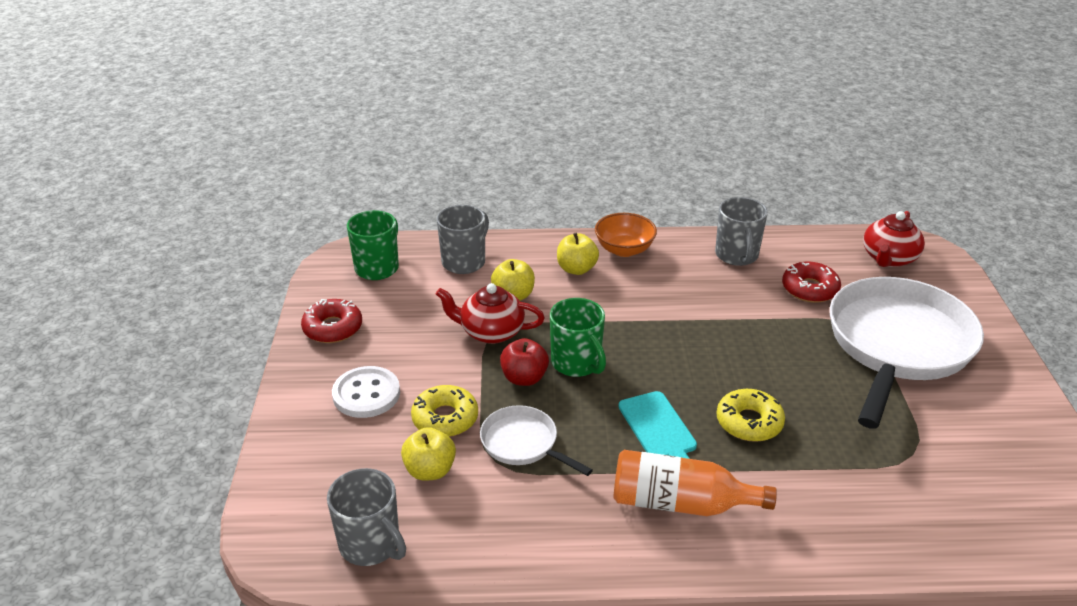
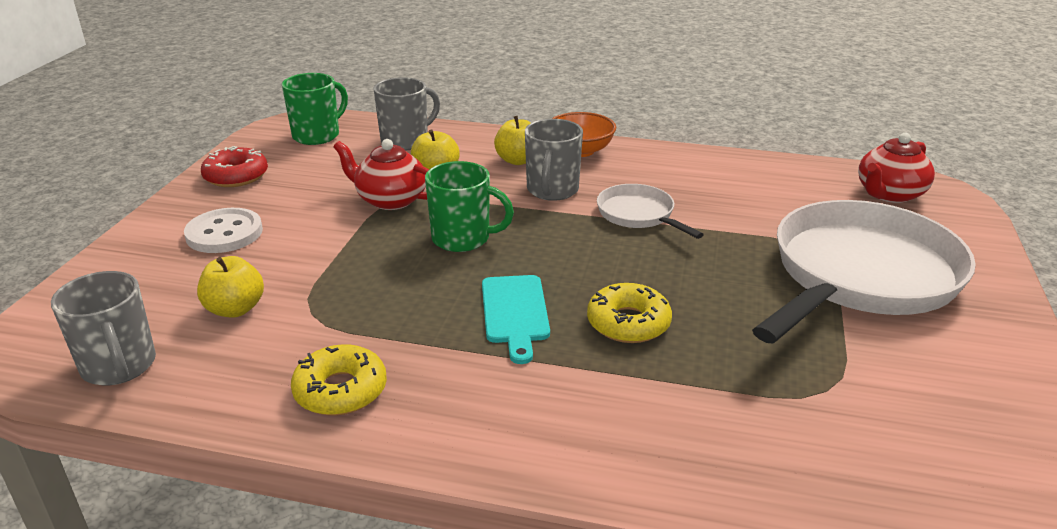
camera: 15 degrees right, 5 degrees down
(445, 418) = (287, 266): yellow donut -> yellow donut (340, 390)
(523, 444) = (352, 301): white pan -> white pan (638, 215)
(524, 378) = (396, 243): red apple -> none
(577, 363) = (462, 239): green mug -> green mug turned 60 degrees counterclockwise
(680, 503) = (493, 389): orange bottle -> none
(737, 255) = (704, 170): grey mug -> grey mug (552, 190)
(810, 289) = (775, 209): red donut -> none

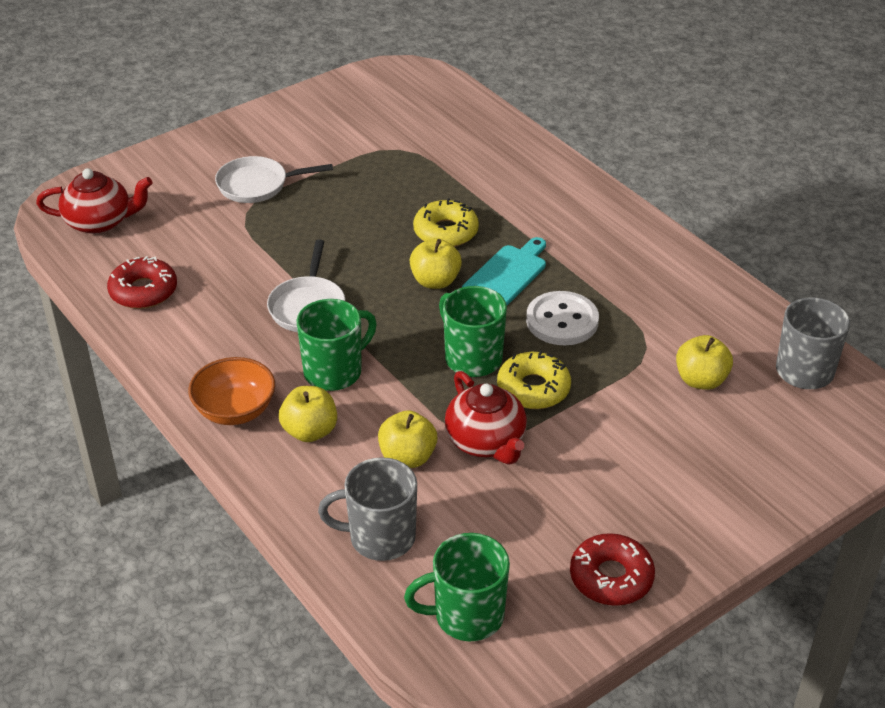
camera: 140 degrees left, 10 degrees up
(224, 233) = (669, 479): white button -> white button (562, 321)
(340, 390) = (665, 279): yellow donut -> yellow donut (533, 389)
(552, 190) = (334, 371): grey mug -> green mug
(571, 276) = (435, 281): none -> yellow apple
(761, 174) = (143, 291): none -> red donut
(859, 276) = (257, 185): white pan -> white pan, size x0.47

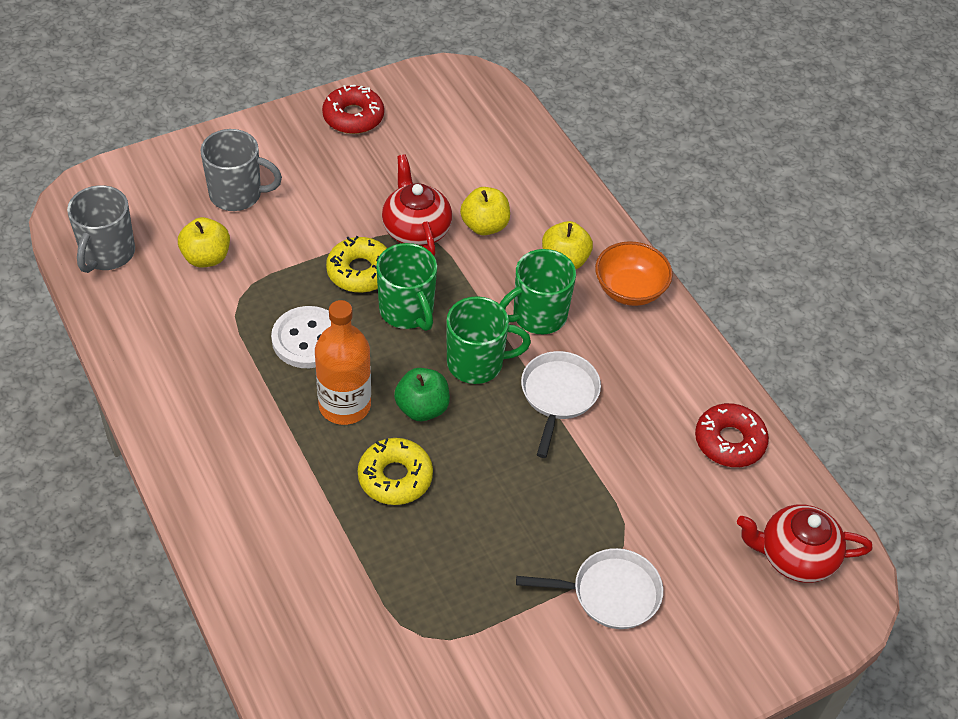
camera: 175 degrees left, 10 degrees up
(380, 537) = (516, 167): grey mug -> grey mug (237, 194)
(435, 281) = (422, 408): yellow apple -> green apple
(466, 616) = (463, 108): green mug -> green mug (477, 363)
(507, 275) = (344, 405): turquoise cutting board -> orange bottle

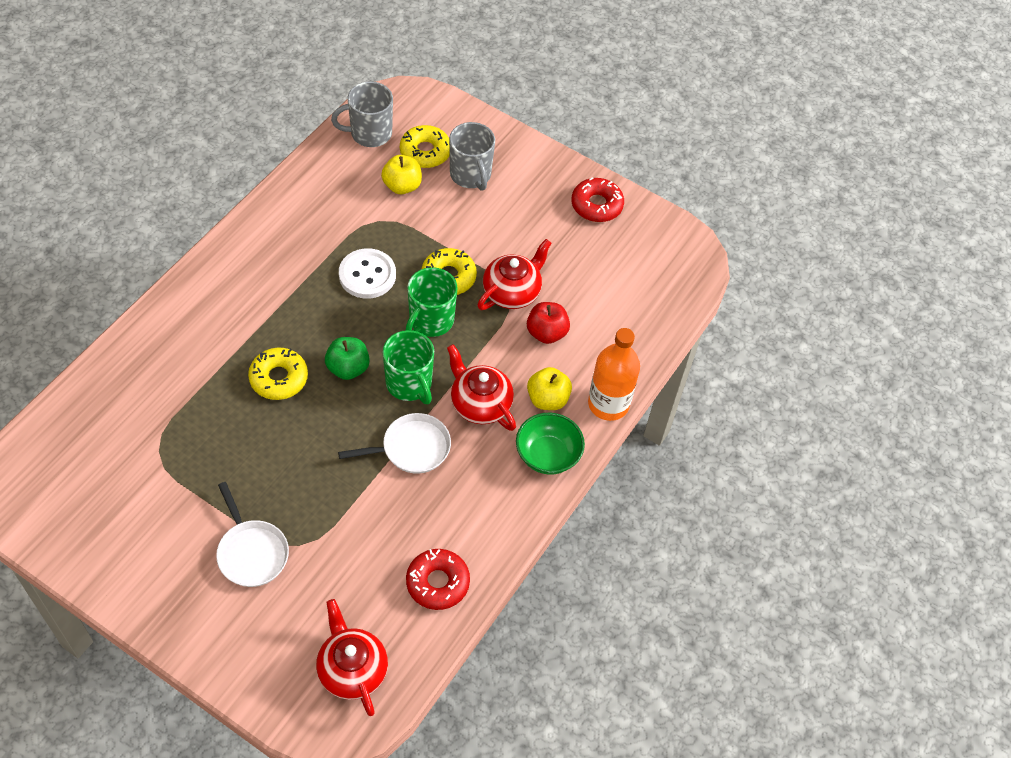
camera: 60 degrees right, 5 degrees up
(174, 217) = (425, 152): none -> yellow donut
(344, 405) = (323, 322): orange bottle -> orange bottle (608, 404)
(484, 226) = (546, 333): yellow apple -> red apple
(538, 316) = (480, 404): green mug -> red teapot
(629, 290) = (547, 455): orange bowl -> green bowl

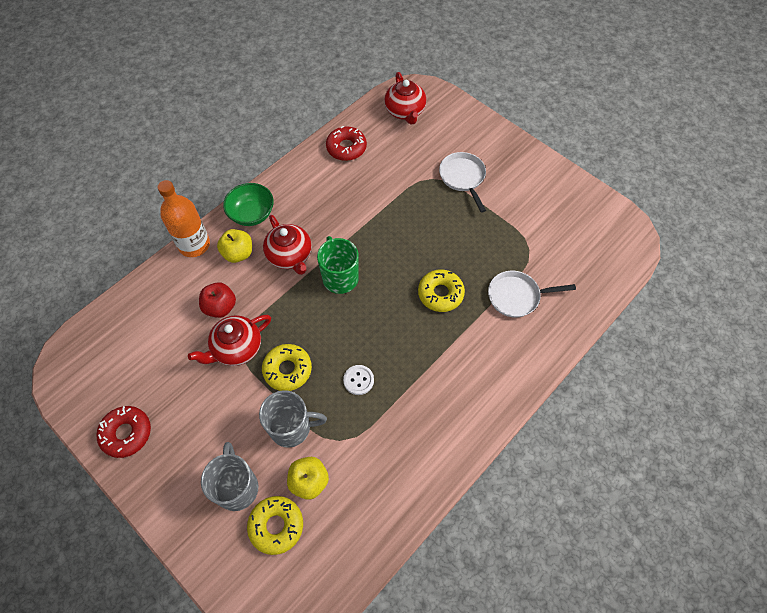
camera: 165 degrees left, 5 degrees up
(348, 368) = (386, 296): green apple -> none
(367, 275) = (358, 380): white button -> white button, size x0.60
(369, 133) = (330, 561): grey mug -> grey mug (291, 428)
(411, 448) = (347, 230): white pan -> white pan (517, 296)
(430, 321) = (312, 329): green mug -> none

